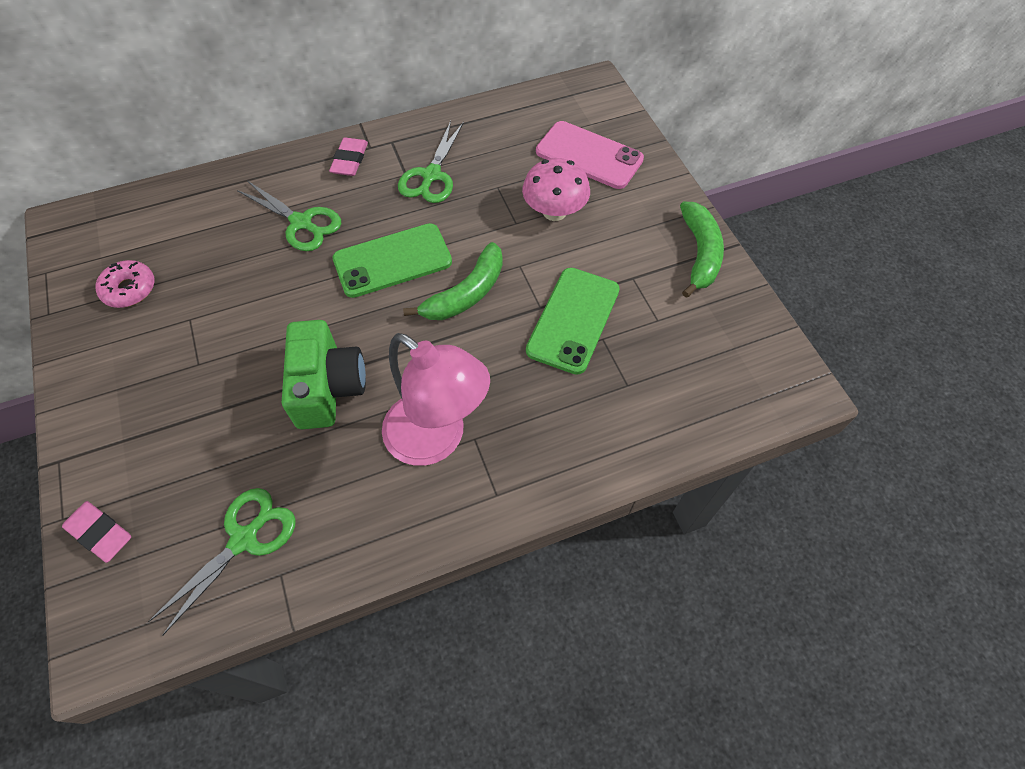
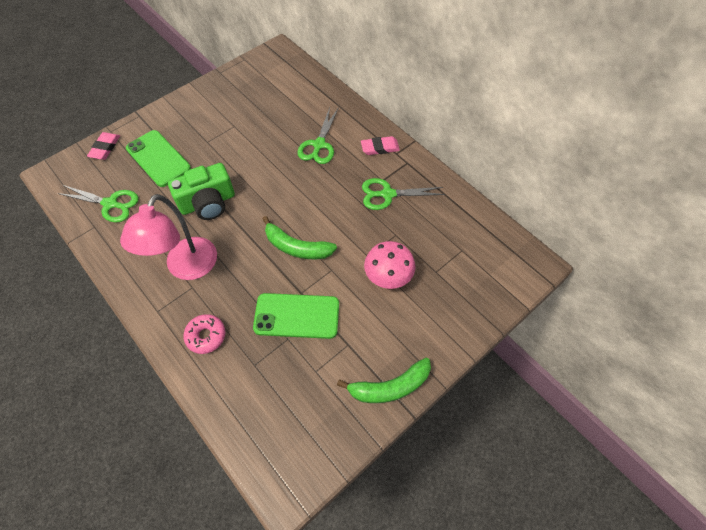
camera: 70 degrees right, 0 degrees up
(129, 289) = (245, 94): pink donut -> pink donut (206, 336)
(392, 260) = (308, 199): green phone -> green phone (158, 158)
(589, 156) = (454, 282): pink phone -> none

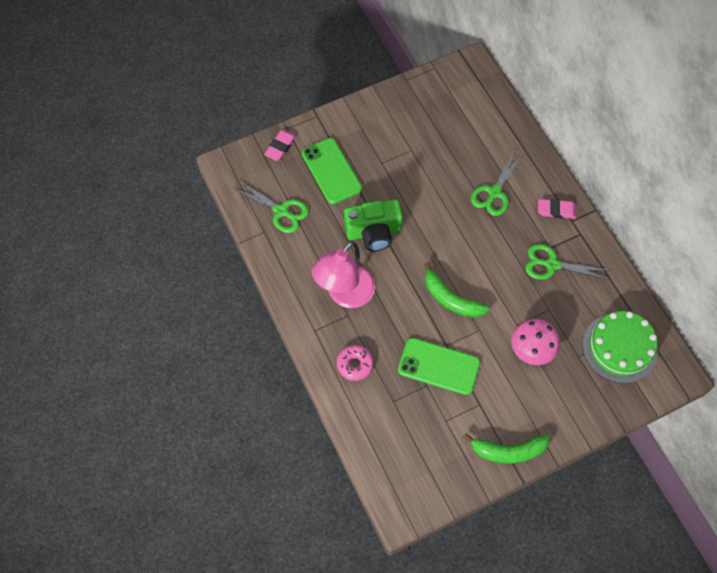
camera: 15 degrees right, 5 degrees up
(473, 254) = (619, 347): none -> green cake

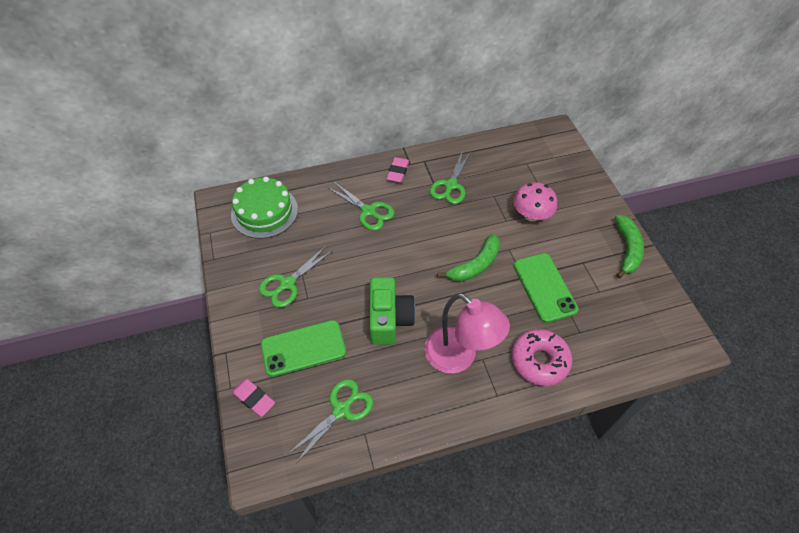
camera: 80 degrees left, 10 degrees down
(355, 364) = (539, 361): pink donut -> pink donut, size x1.51
(392, 143) = (287, 284): none -> green scissors
(438, 366) = (544, 287): green phone -> green phone turned 45 degrees counterclockwise
(619, 347) = (533, 158): green cake -> green cake (264, 212)

